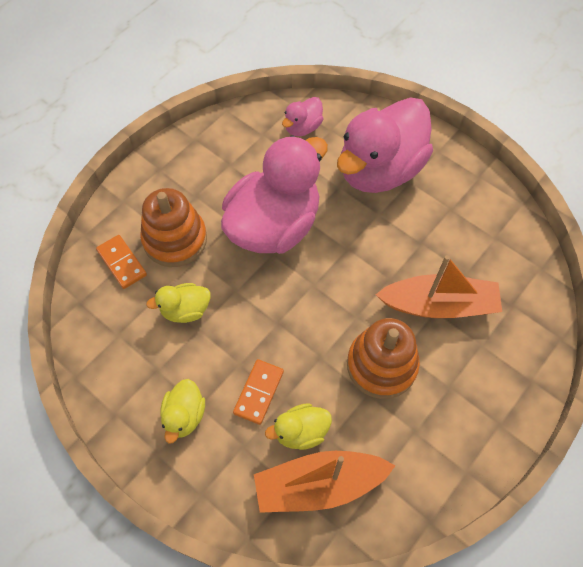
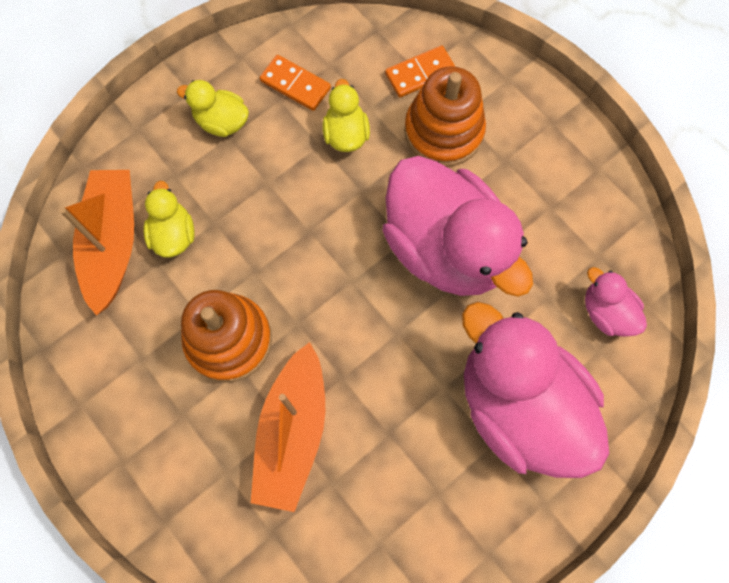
camera: 100 degrees right, 10 degrees up
(258, 392) = (229, 198): orange domino -> orange domino (295, 84)

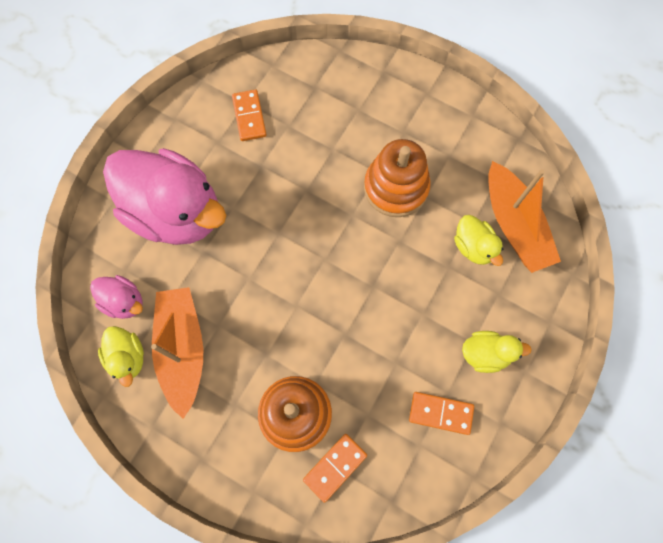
camera: 160 degrees right, 0 degrees up
(292, 432) = (326, 145): orange boat -> orange boat (182, 349)
(346, 134) = (377, 380): yellow duck -> yellow duck (128, 357)
(381, 517) = (249, 117): none -> orange domino
(446, 248) = (262, 310): pink duck -> none

